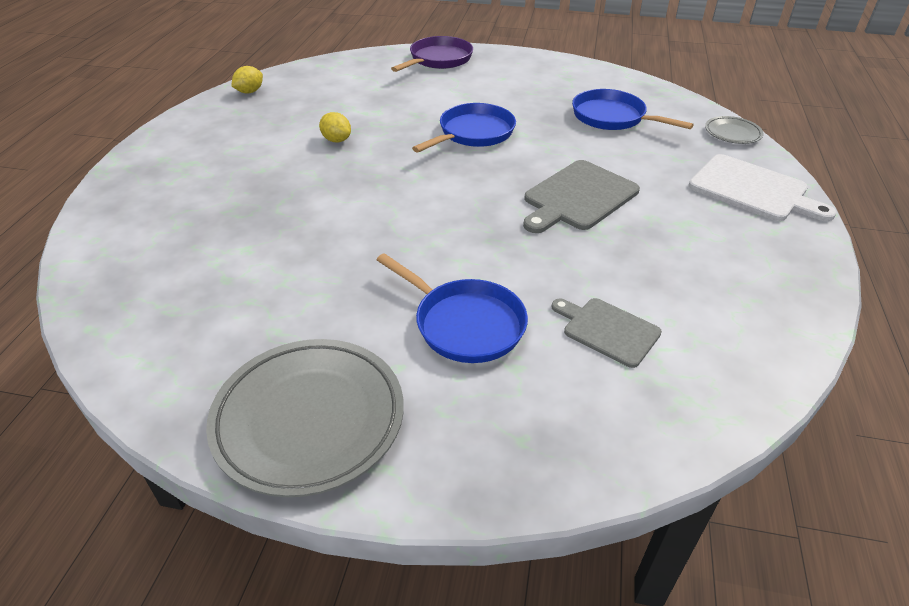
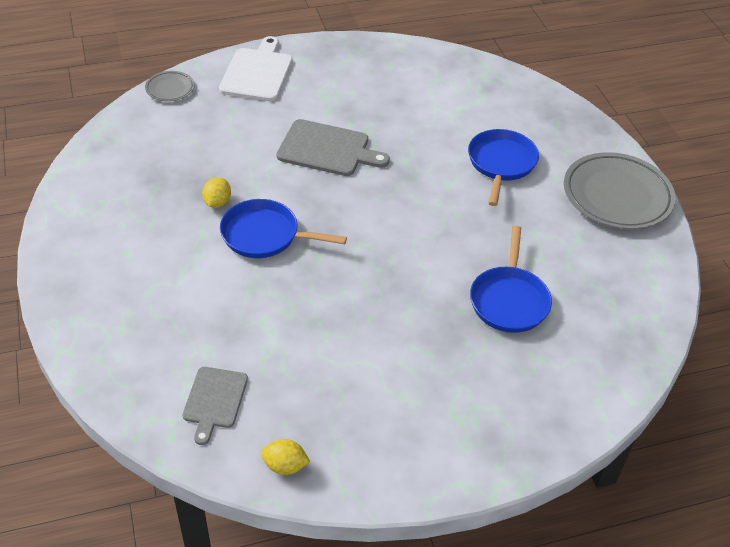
camera: 120 degrees left, 5 degrees up
(336, 140) = (340, 326): yellow lemon -> yellow lemon (217, 202)
(438, 59) = (98, 325): purple pan -> none
(607, 330) = (457, 110): grey cutting board -> grey cutting board (214, 400)
(612, 117) = (178, 157): blue pan -> blue pan (509, 300)

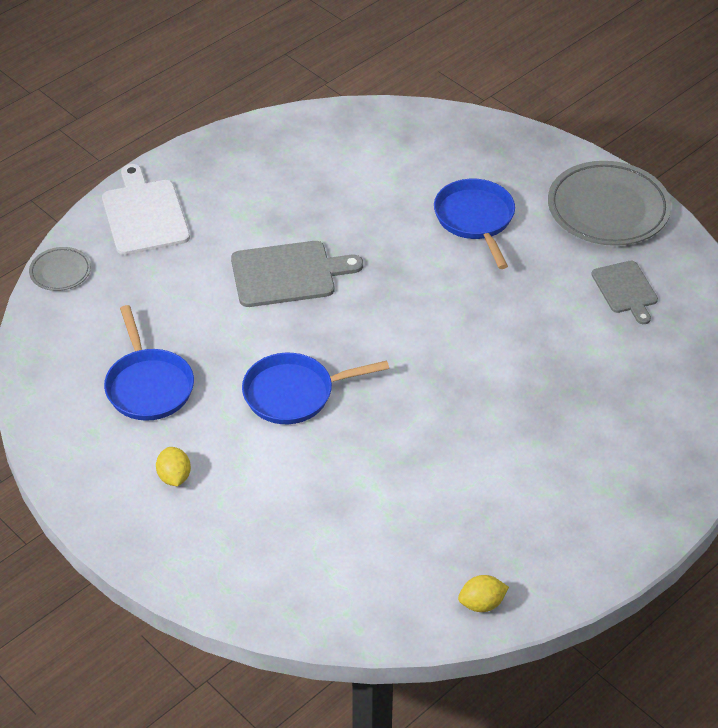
camera: 25 degrees left, 0 degrees up
(214, 400) = (371, 576): grey cutting board -> grey cutting board (625, 290)
(217, 202) = (217, 379): yellow lemon -> yellow lemon (174, 477)
(509, 300) = (576, 359): blue pan -> blue pan (148, 386)

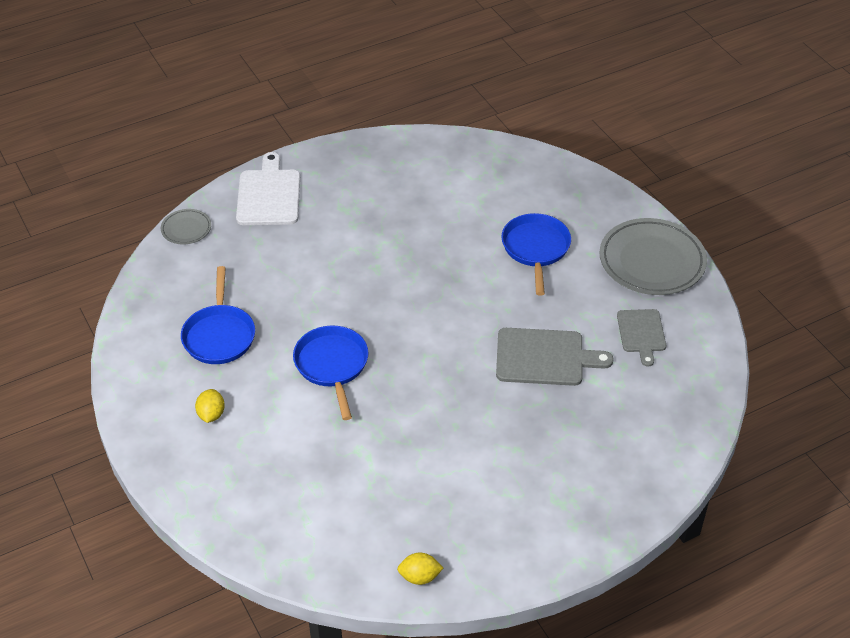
camera: 15 degrees right, 0 degrees up
(288, 274) = (364, 265): grey cutting board -> grey cutting board (544, 357)
(294, 393) = (332, 365): blue pan -> blue pan turned 75 degrees clockwise

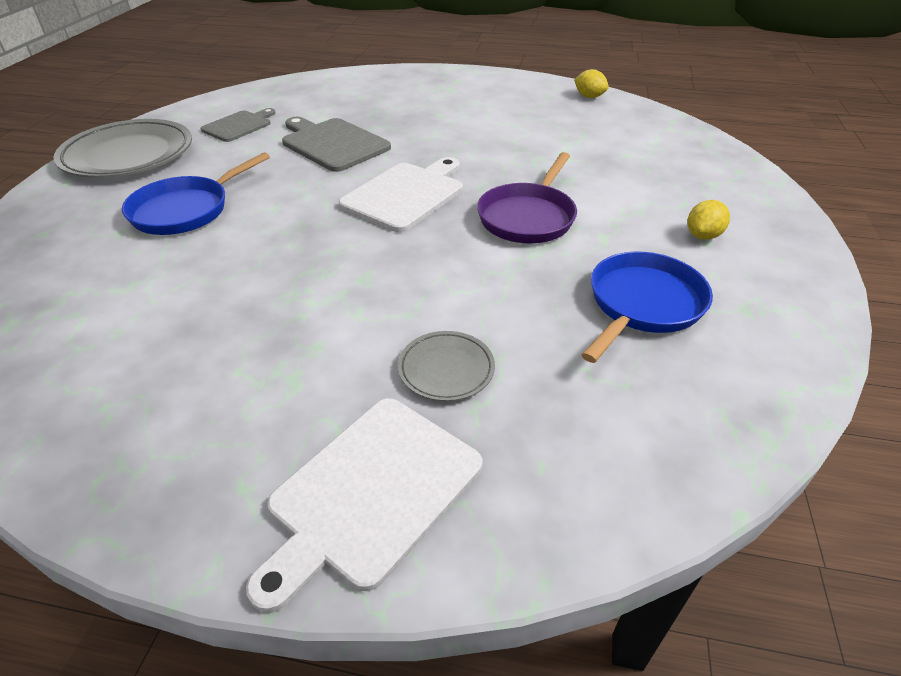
camera: 140 degrees left, 5 degrees down
(186, 229) = (590, 517): grey plate -> grey plate (446, 369)
(332, 365) = (528, 217): blue pan -> purple pan
(428, 339) = (406, 194): none -> white cutting board

